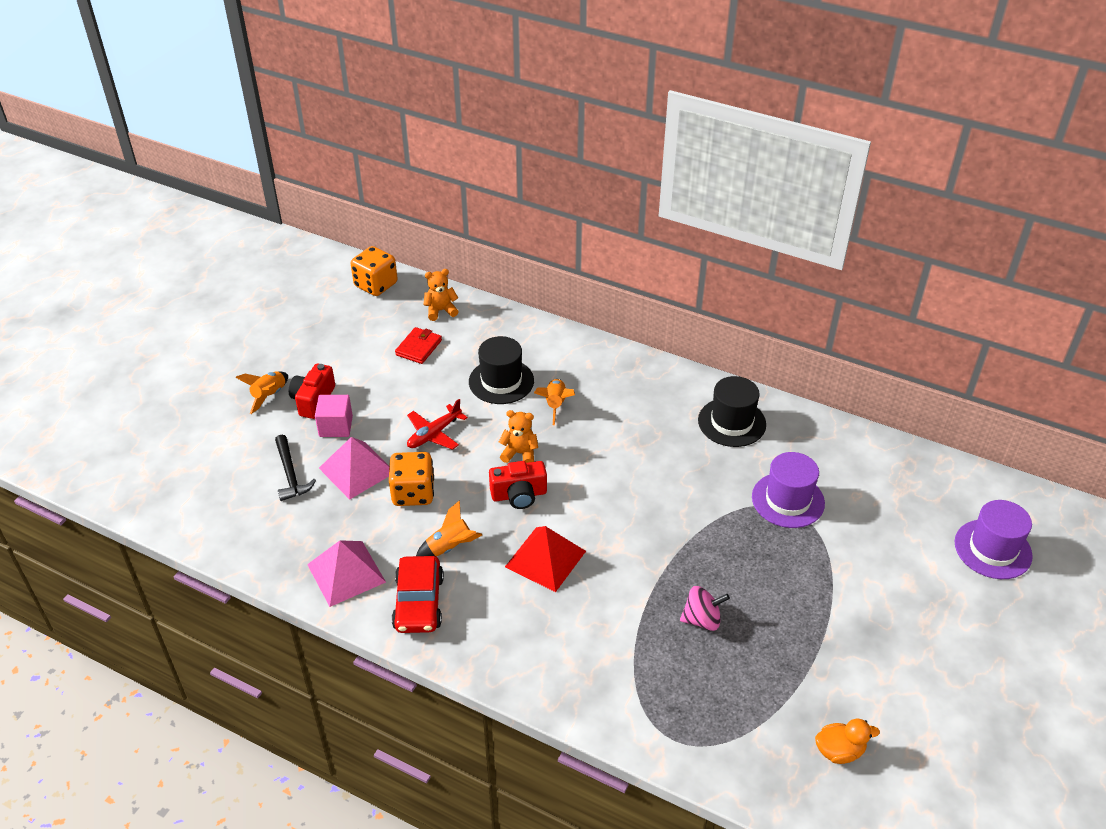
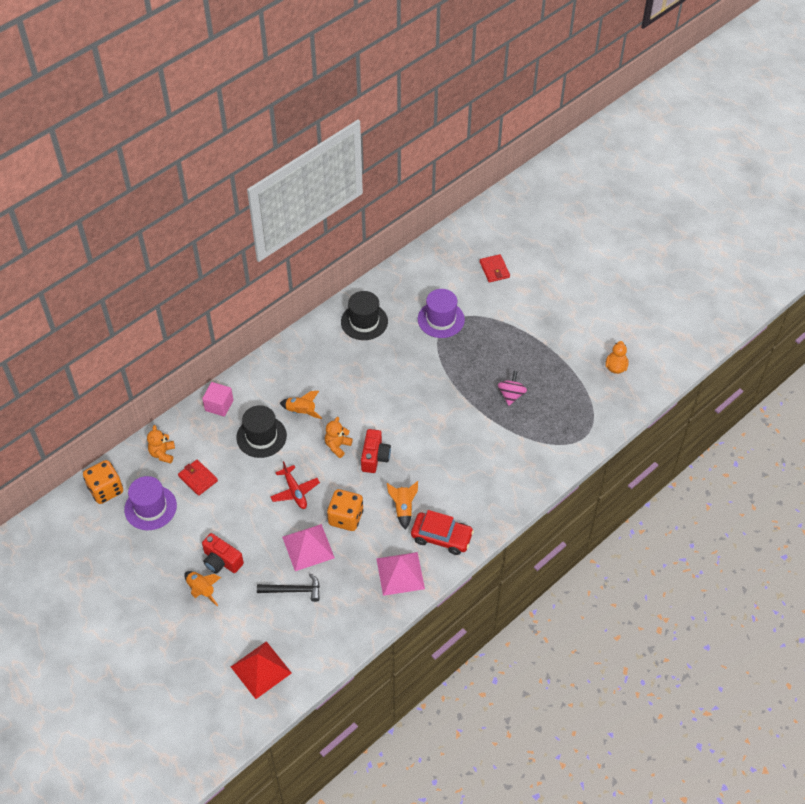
camera: 70 degrees left, 10 degrees up
(336, 426) = (257, 551): pink cube -> pink cube (219, 405)
(545, 558) = (434, 458): red pyramid -> red pyramid (261, 669)
(921, 536) = (494, 270): none -> red wallet
(992, 549) = (516, 243): purple hat -> purple hat (150, 507)

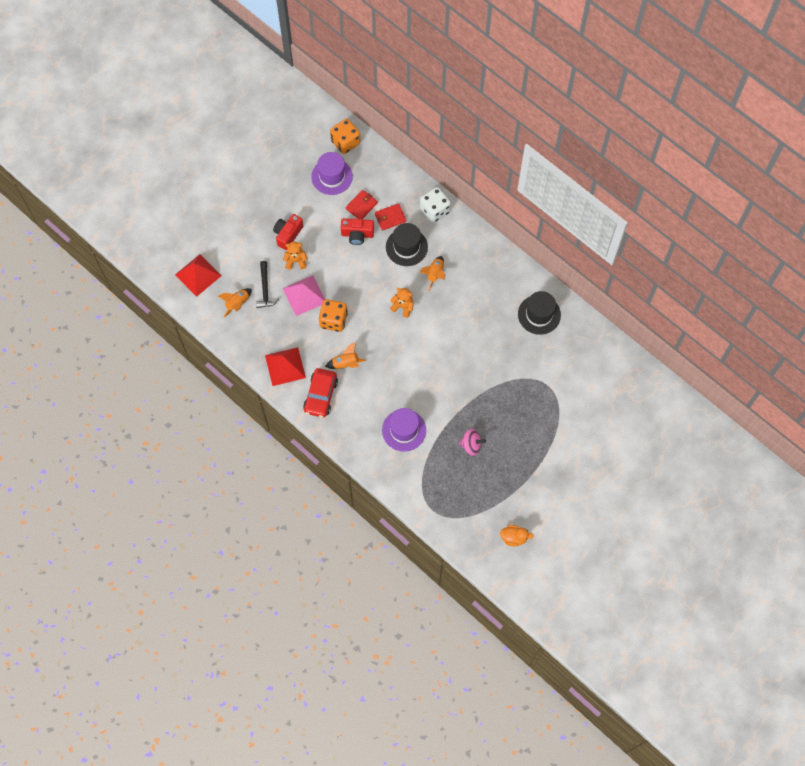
camera: 85 degrees right, 15 degrees up
(162, 453) = (383, 176): orange teddy bear -> orange teddy bear (296, 261)
(201, 590) = (262, 224): orange rocket -> orange rocket (237, 304)
(219, 405) = (434, 210): pink cube -> white dice
(295, 491) = (355, 279): red plane -> none
(374, 457) = (394, 337): red camera -> red camera (357, 234)
(400, 573) = (285, 366): pink pyramid -> red pyramid
(441, 319) = (550, 380): purple hat -> purple hat (404, 430)
(494, 270) = (617, 424): red wallet -> red wallet (390, 218)

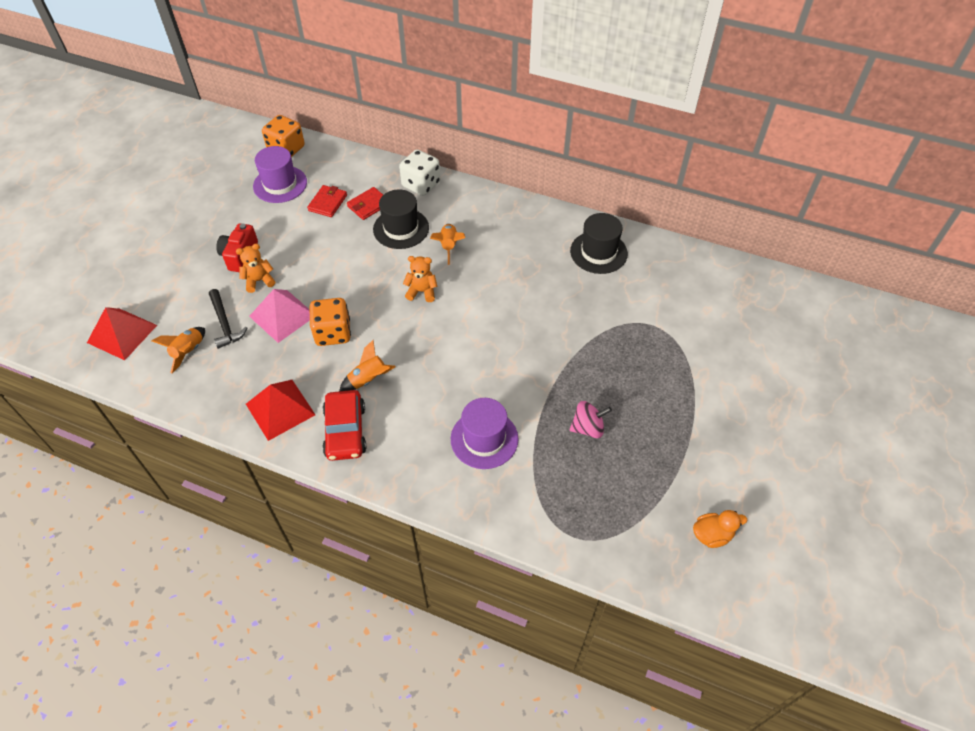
camera: 20 degrees left, 15 degrees down
(357, 234) = (332, 232): red camera -> none

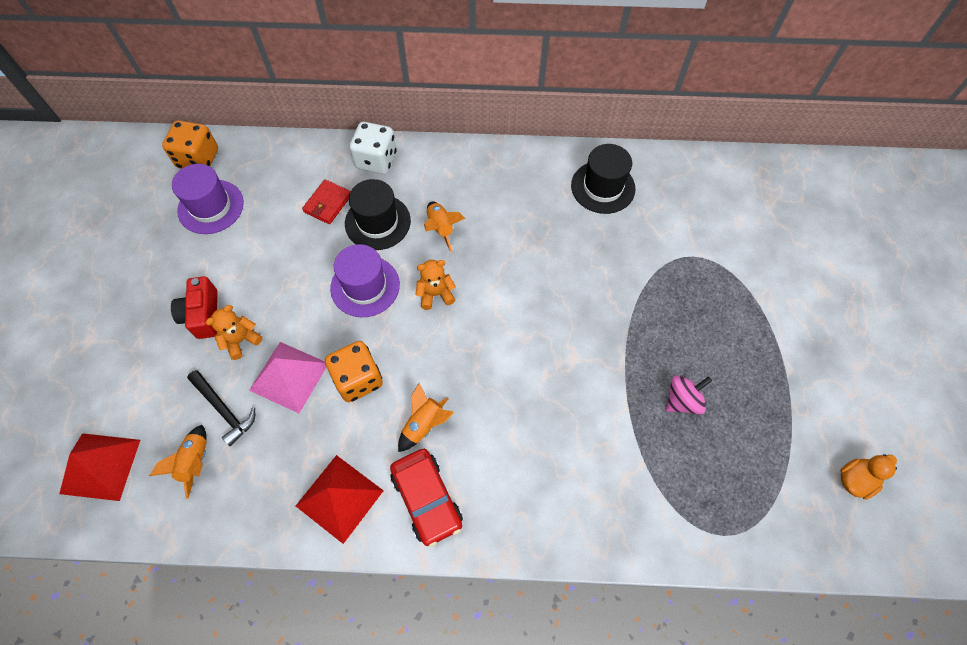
camera: 20 degrees left, 10 degrees up
(328, 203) = (278, 214): red wallet -> none
(484, 439) = (582, 453): purple hat -> purple hat (365, 286)

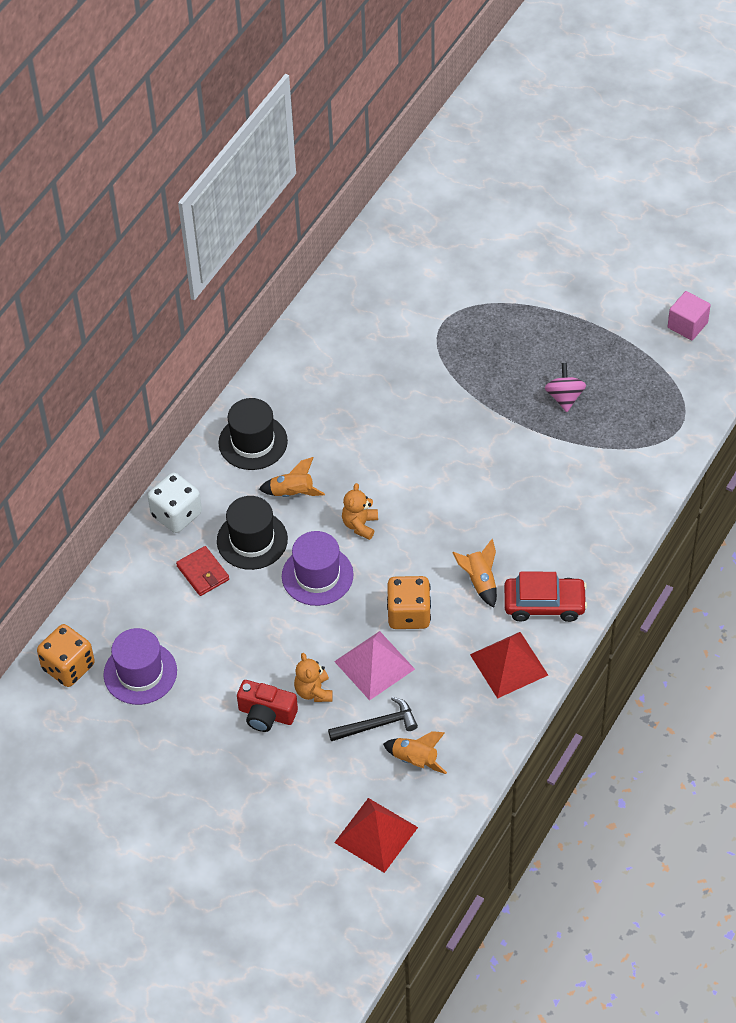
camera: 60 degrees left, 10 degrees down
(603, 187) = (329, 351): black hat -> black hat (253, 442)
(855, 480) = (687, 325): orange duck -> pink cube

